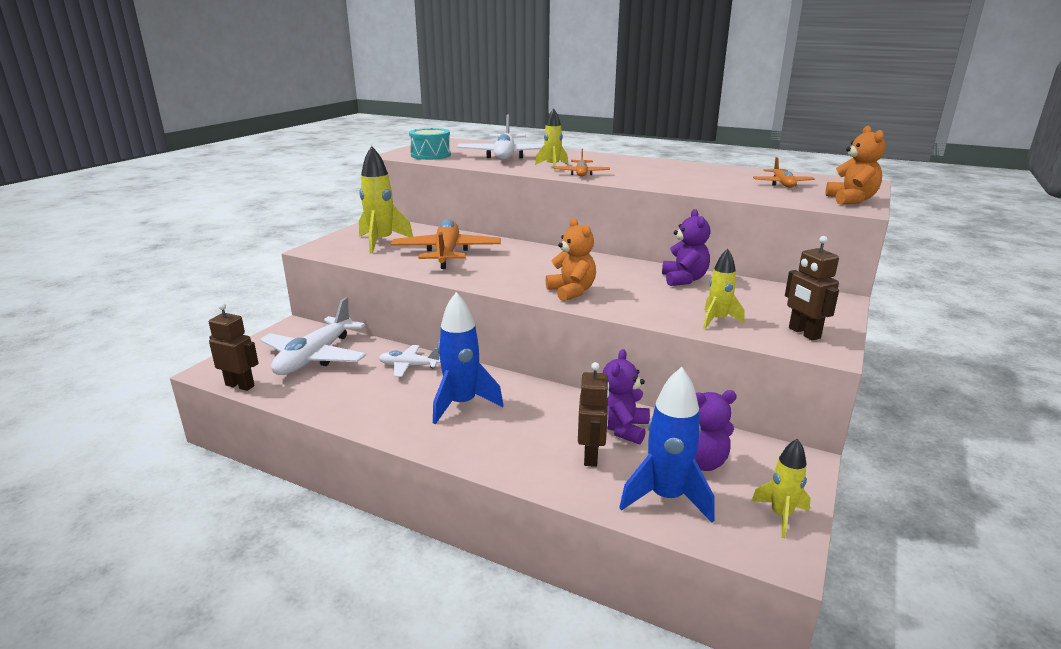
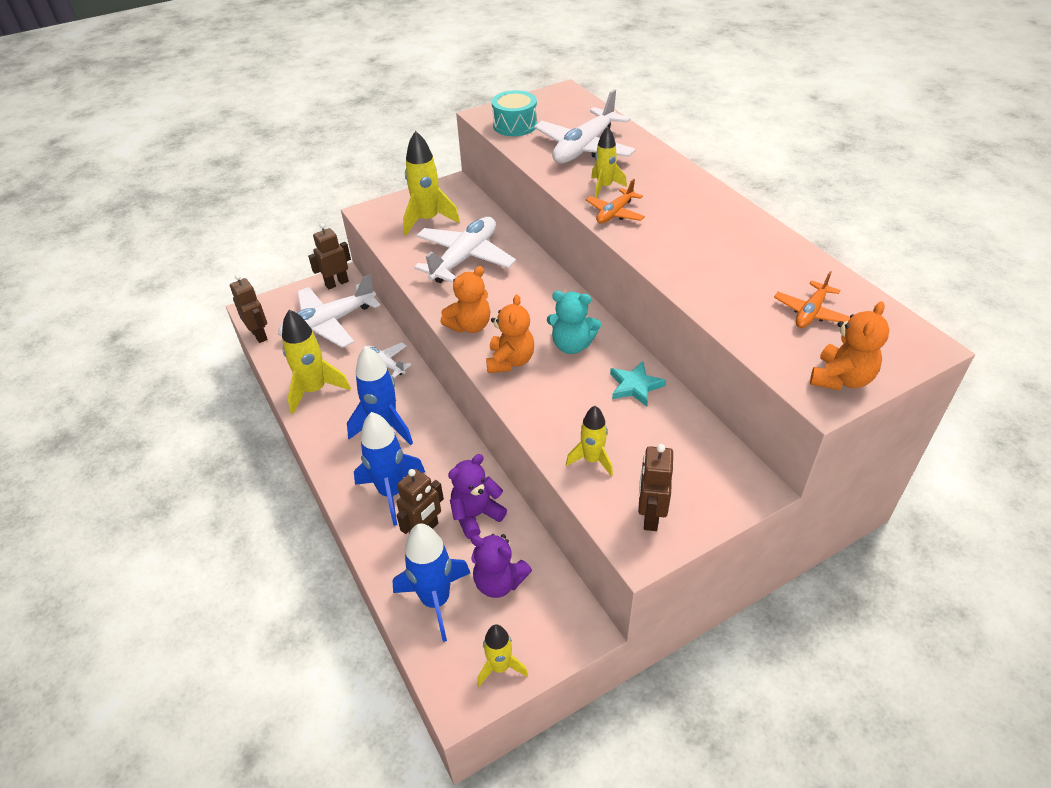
camera: 35 degrees right, 20 degrees up
(291, 330) = (337, 283): none -> brown robot
(355, 403) = (315, 390): none -> yellow rocket
(447, 253) = (464, 258): orange plane -> white plane
(507, 283) = (470, 326): none -> orange teddy bear
(526, 443) = (391, 492): none -> blue rocket
(606, 273) = (572, 345): none -> turquoise teddy bear
(684, 279) = (635, 386): purple teddy bear -> turquoise star

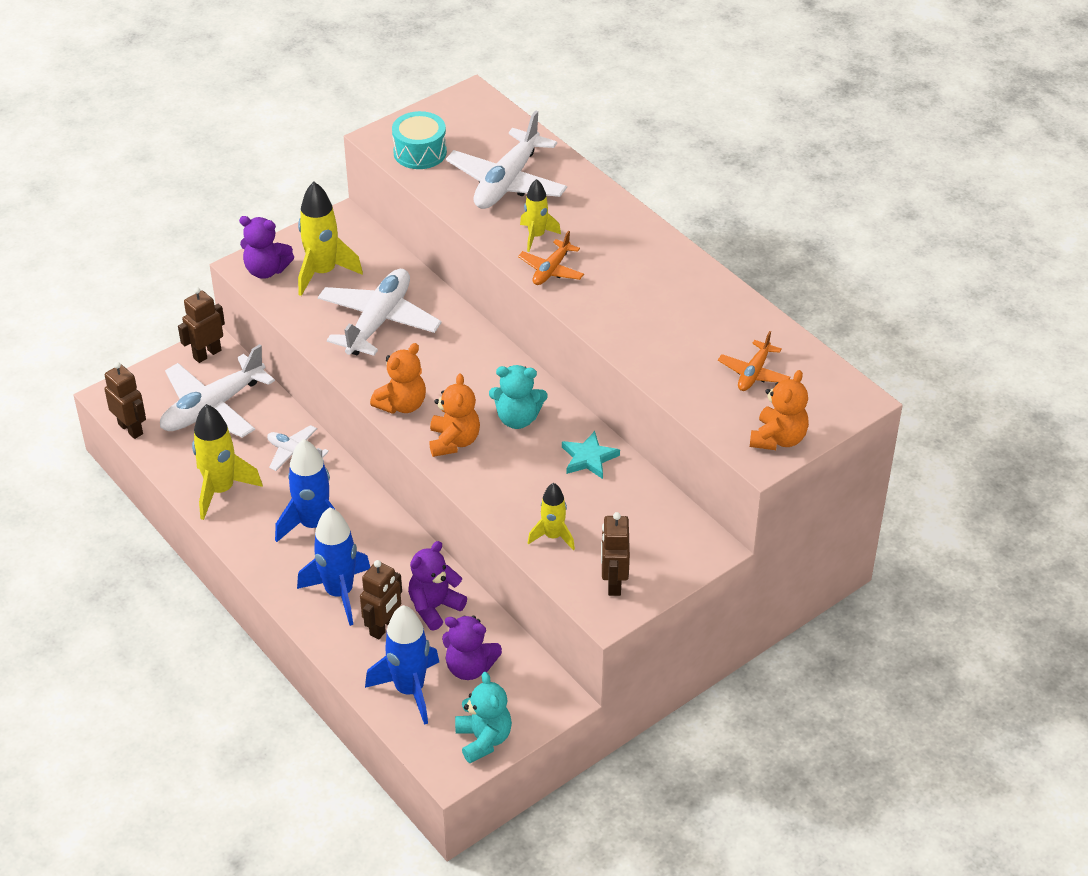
camera: 10 degrees left, 0 degrees up
(383, 216) = (266, 270): none -> purple teddy bear
(500, 667) = (483, 739): yellow rocket -> turquoise teddy bear

